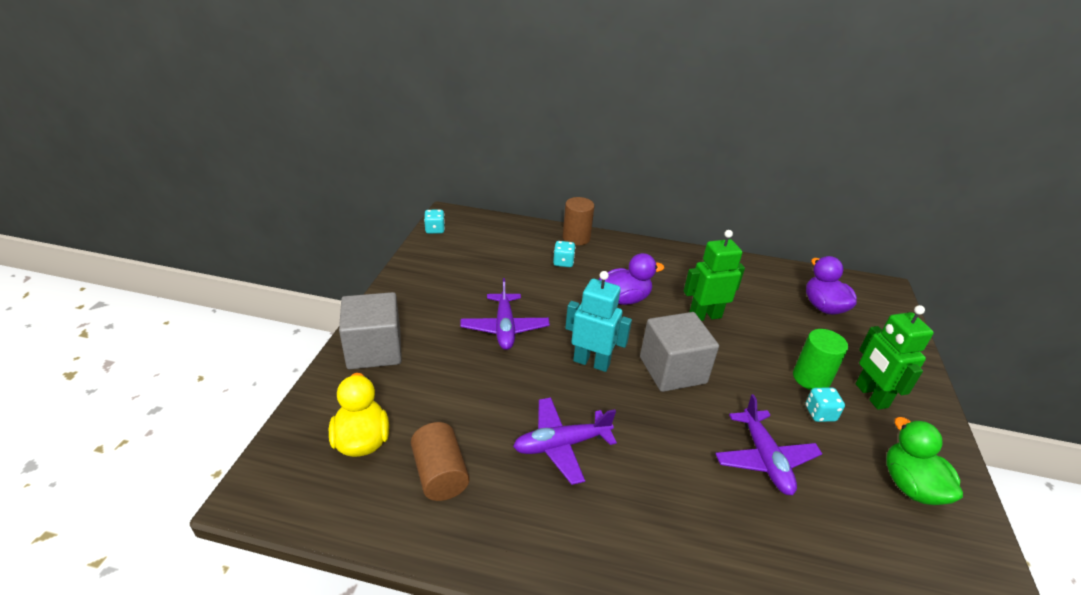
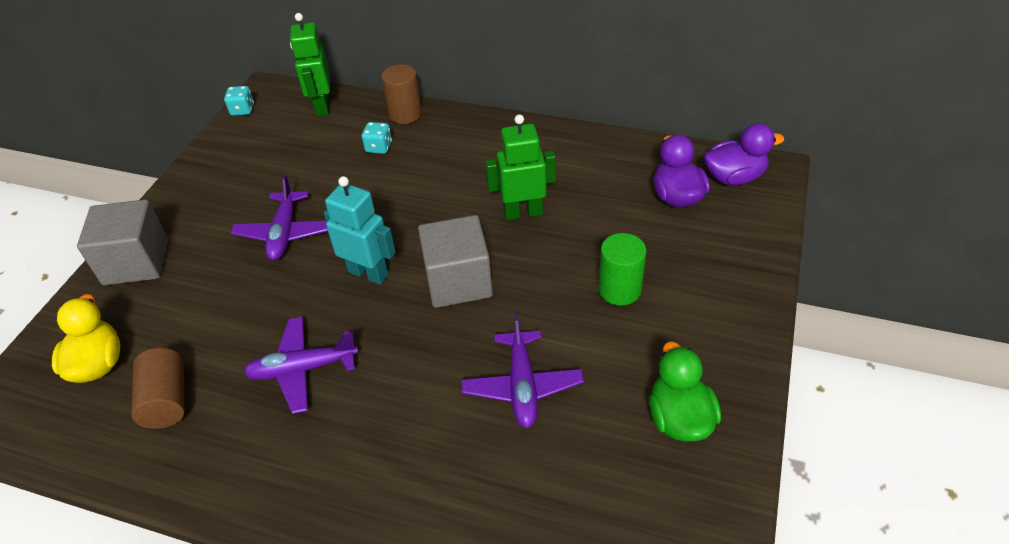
camera: 10 degrees right, 10 degrees up
(624, 299) = (435, 193): purple duck -> purple duck (734, 177)
(820, 413) = (611, 332): turquoise dice -> none
(871, 396) = (683, 310): green robot -> green robot (322, 106)

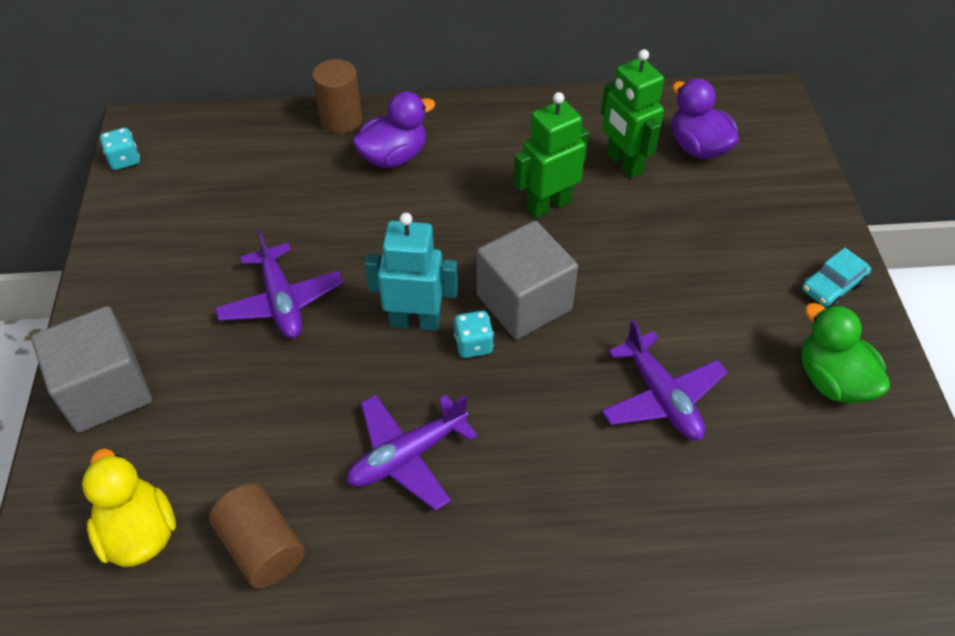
camera: 25 degrees left, 5 degrees up
(322, 106) = (229, 133): green robot -> green robot (624, 163)
(379, 147) = (334, 168): turquoise dice -> turquoise dice (473, 344)
(619, 289) = (698, 263): green cylinder -> none
(729, 340) = (832, 286): none -> turquoise car
(734, 177) = (742, 113): purple duck -> purple duck (394, 157)

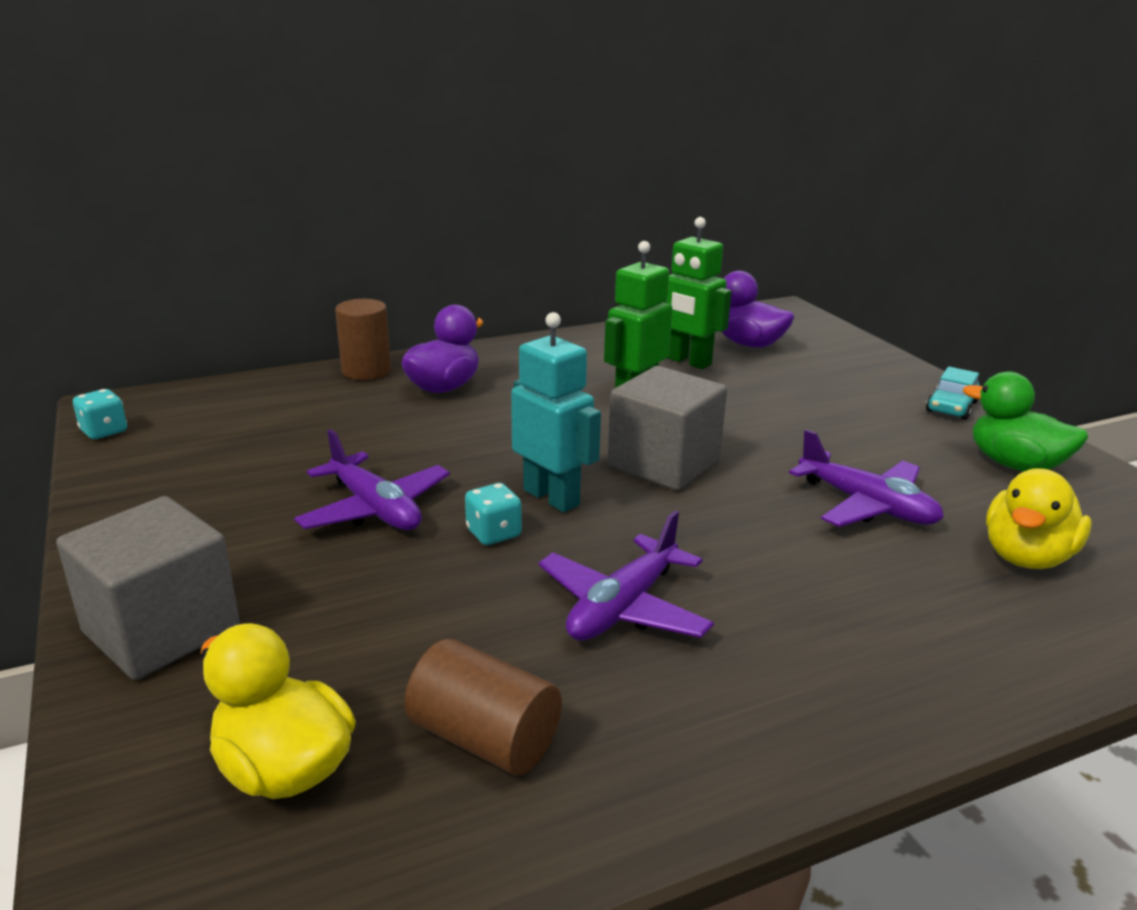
camera: 20 degrees left, 25 degrees down
(415, 321) = (552, 497): turquoise robot -> turquoise robot turned 60 degrees clockwise
(473, 344) = (633, 503): turquoise dice -> turquoise dice (493, 533)
(753, 493) = (1026, 557): none -> yellow duck

